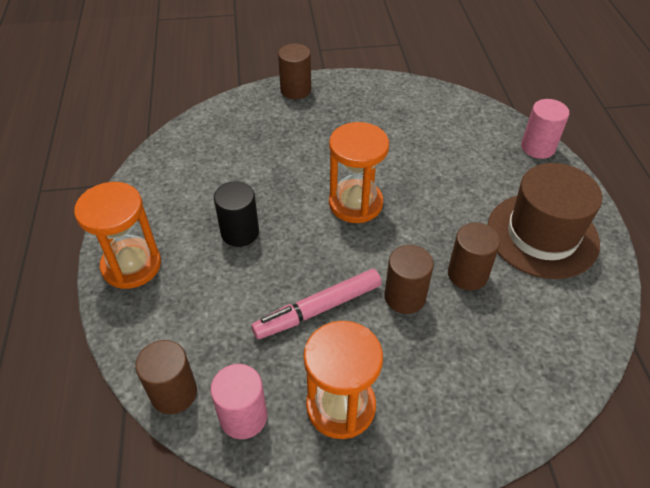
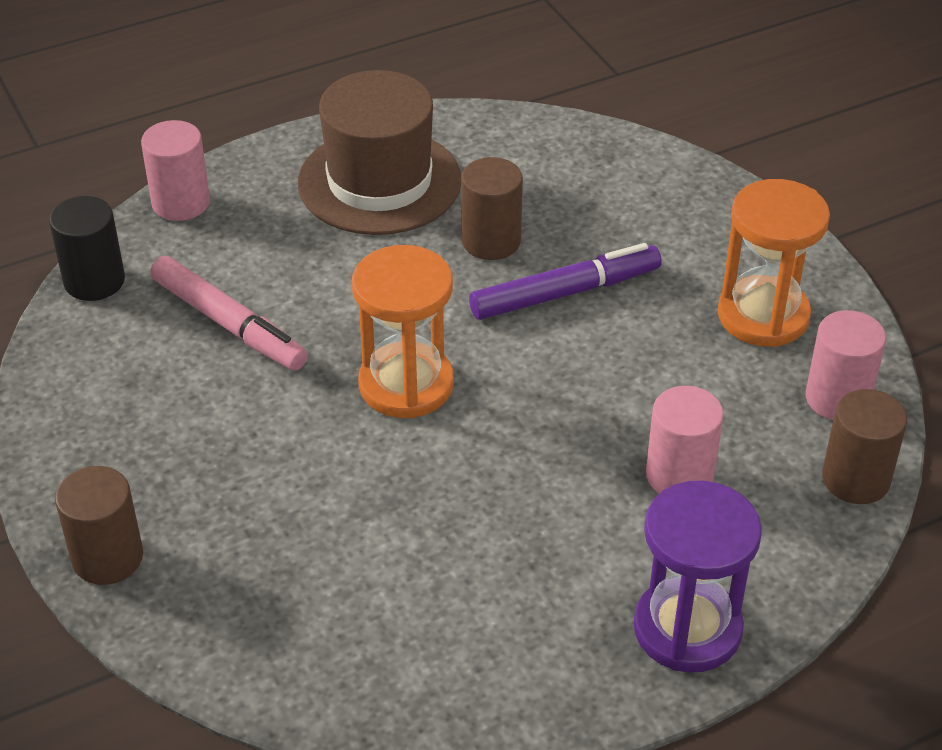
camera: 110 degrees left, 5 degrees down
(131, 265) = (687, 628): orange hourglass -> purple hourglass
(228, 300) = (679, 475): none -> pink cylinder
(240, 232) = (542, 510): black cylinder -> black cylinder (94, 281)
(318, 309) = (636, 373): pink marker -> pink marker (228, 323)
(405, 297) = (564, 293): brown cylinder -> purple marker

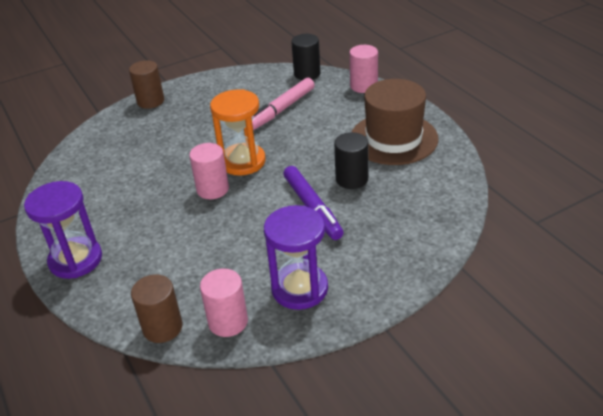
camera: 90 degrees right, 5 degrees down
(491, 241) = (352, 179): brown cylinder -> black cylinder
(679, 475) = (174, 255): pink cylinder -> pink cylinder (212, 189)
(763, 316) = (299, 289): orange hourglass -> purple hourglass

